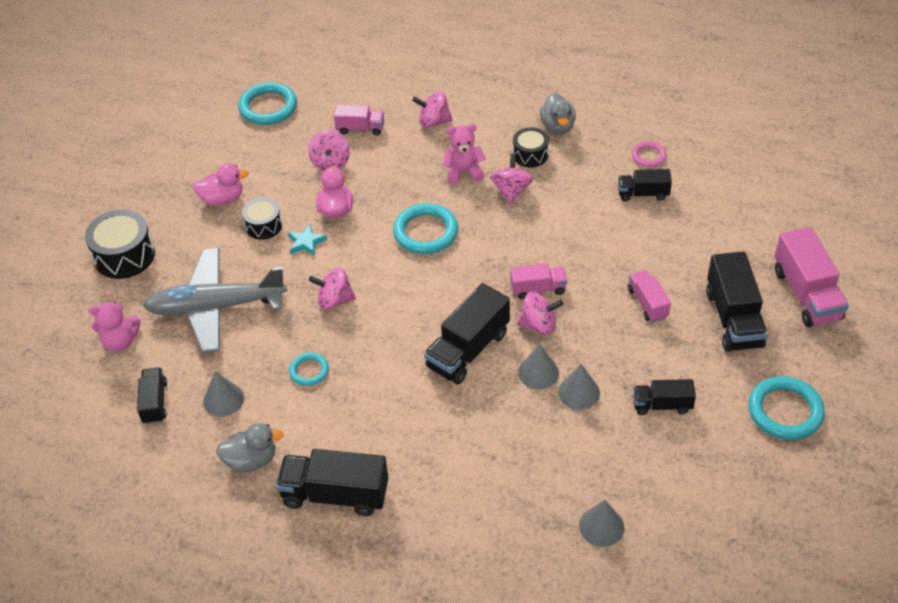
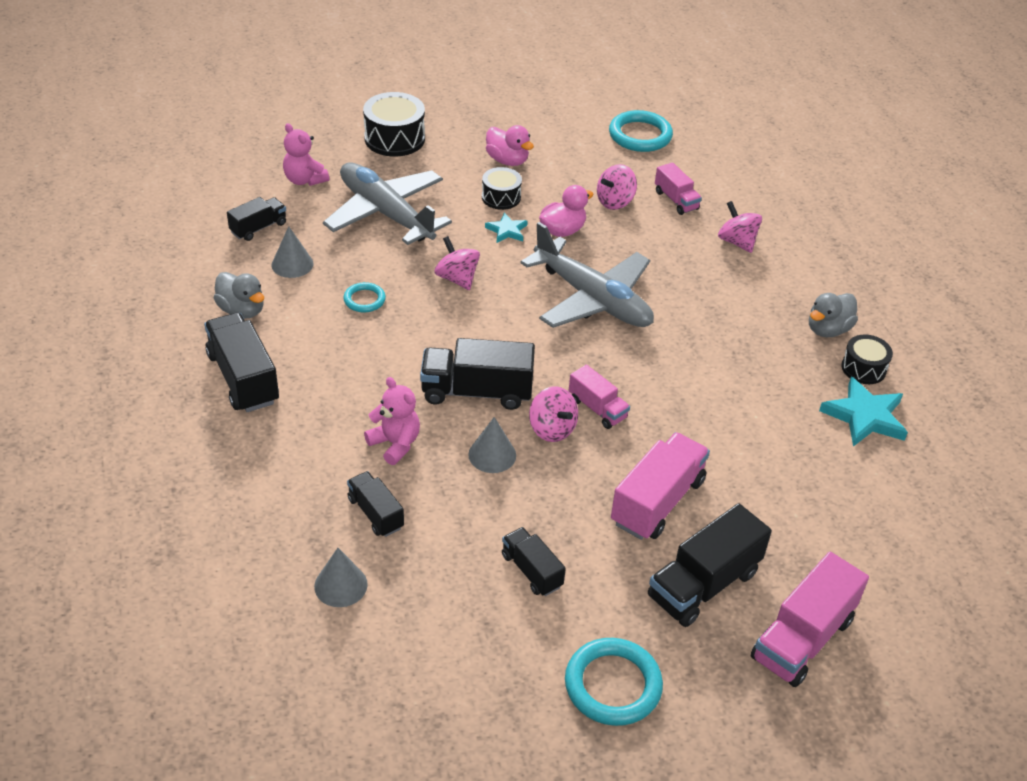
camera: 50 degrees right, 5 degrees down
(425, 232) = (593, 299): turquoise ring -> grey plane
(464, 172) = (694, 290): pink teddy bear -> pink teddy bear (395, 444)
(511, 190) = (705, 334): pink spinning top -> none
(530, 155) = (767, 326): black drum -> black drum (863, 368)
(579, 392) = (493, 496): grey cone -> none
(643, 194) = (806, 434): black truck -> black truck (375, 513)
(647, 303) = (657, 502): pink truck -> pink truck, size x1.72
(648, 156) = (865, 416): pink ring -> turquoise star

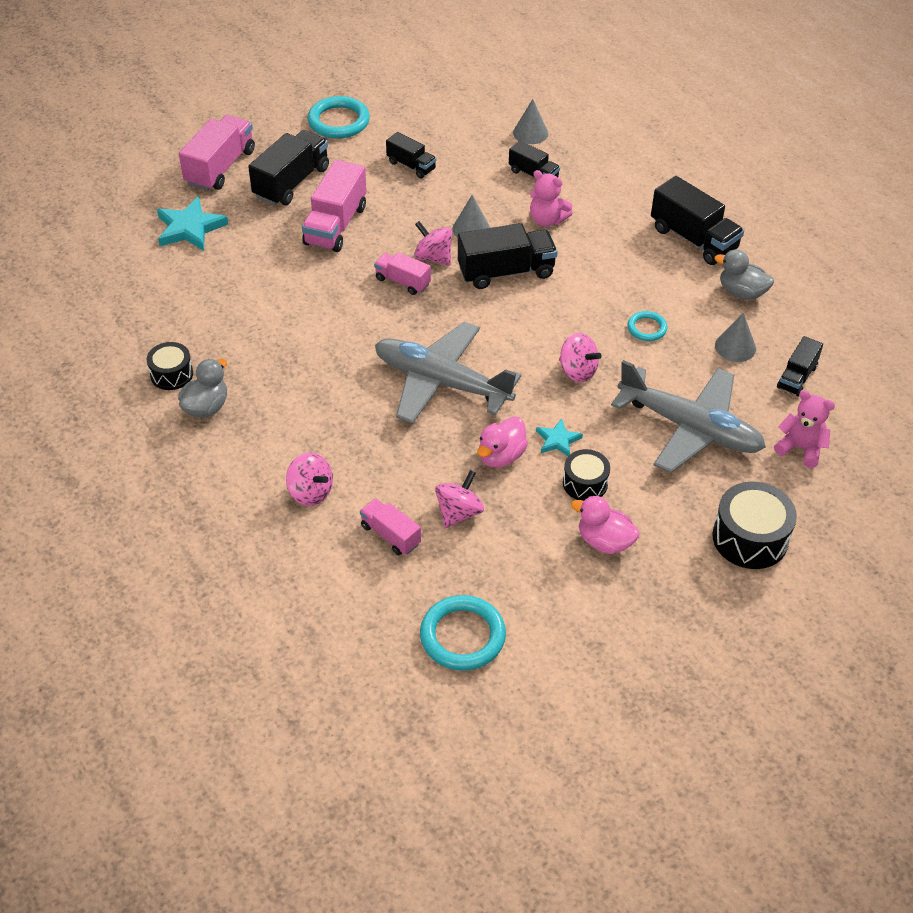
camera: 165 degrees right, 5 degrees up
(865, 416) = (172, 329): turquoise star -> turquoise star (190, 228)

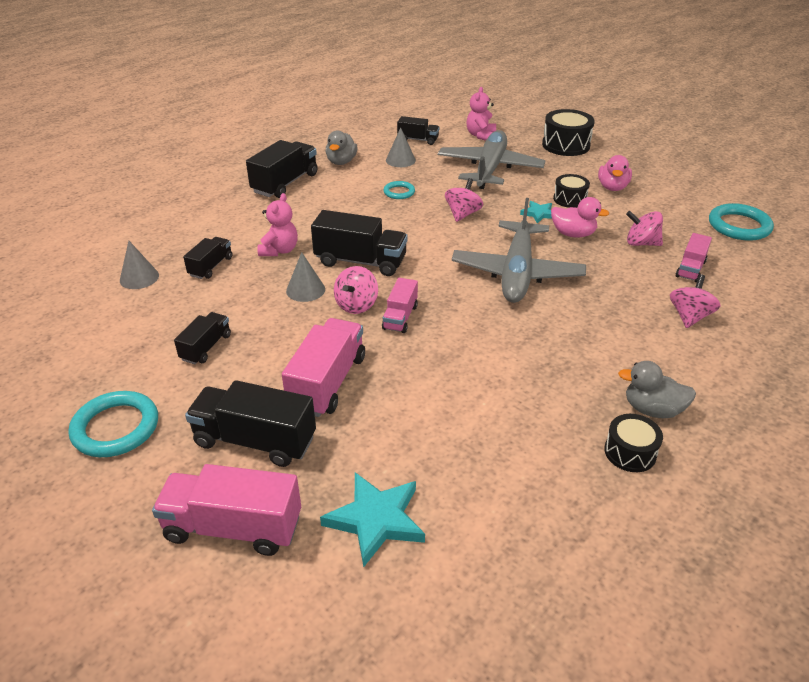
camera: 105 degrees left, 10 degrees down
(335, 225) = (327, 383): pink truck -> pink truck turned 75 degrees counterclockwise
(506, 272) = (360, 261): black truck -> black truck turned 135 degrees clockwise

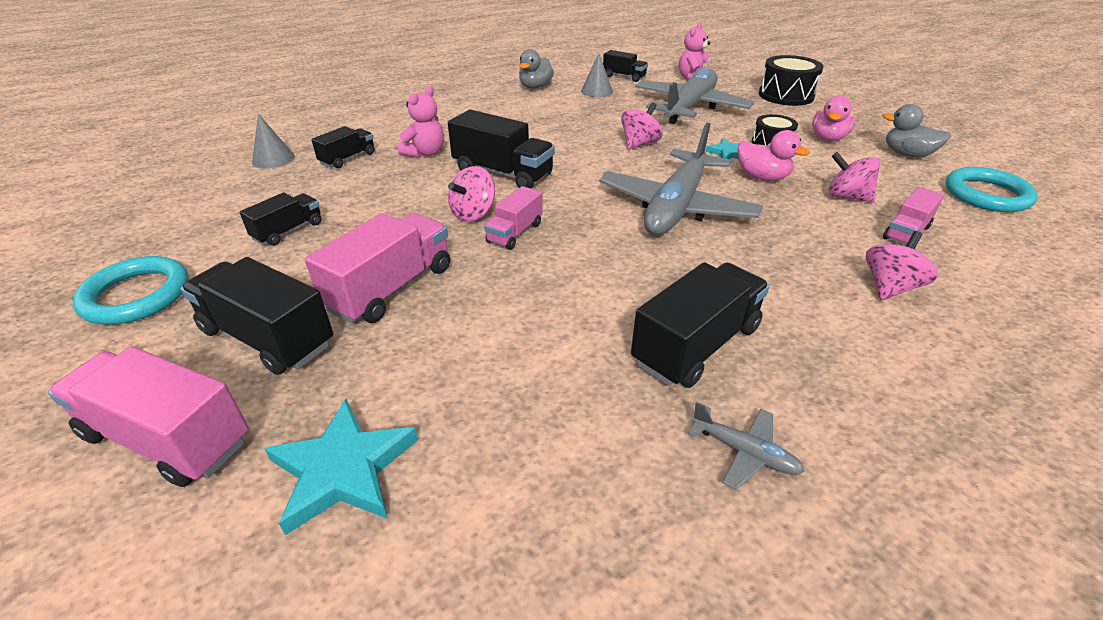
camera: 15 degrees right, 0 degrees up
(285, 183) = (468, 98): black truck -> black truck (696, 345)
(305, 290) = (428, 191): grey cone -> none
(399, 192) = (580, 117): turquoise ring -> none
(630, 452) = (744, 452): black drum -> grey plane
(652, 409) = (799, 398): grey duck -> grey duck (907, 154)

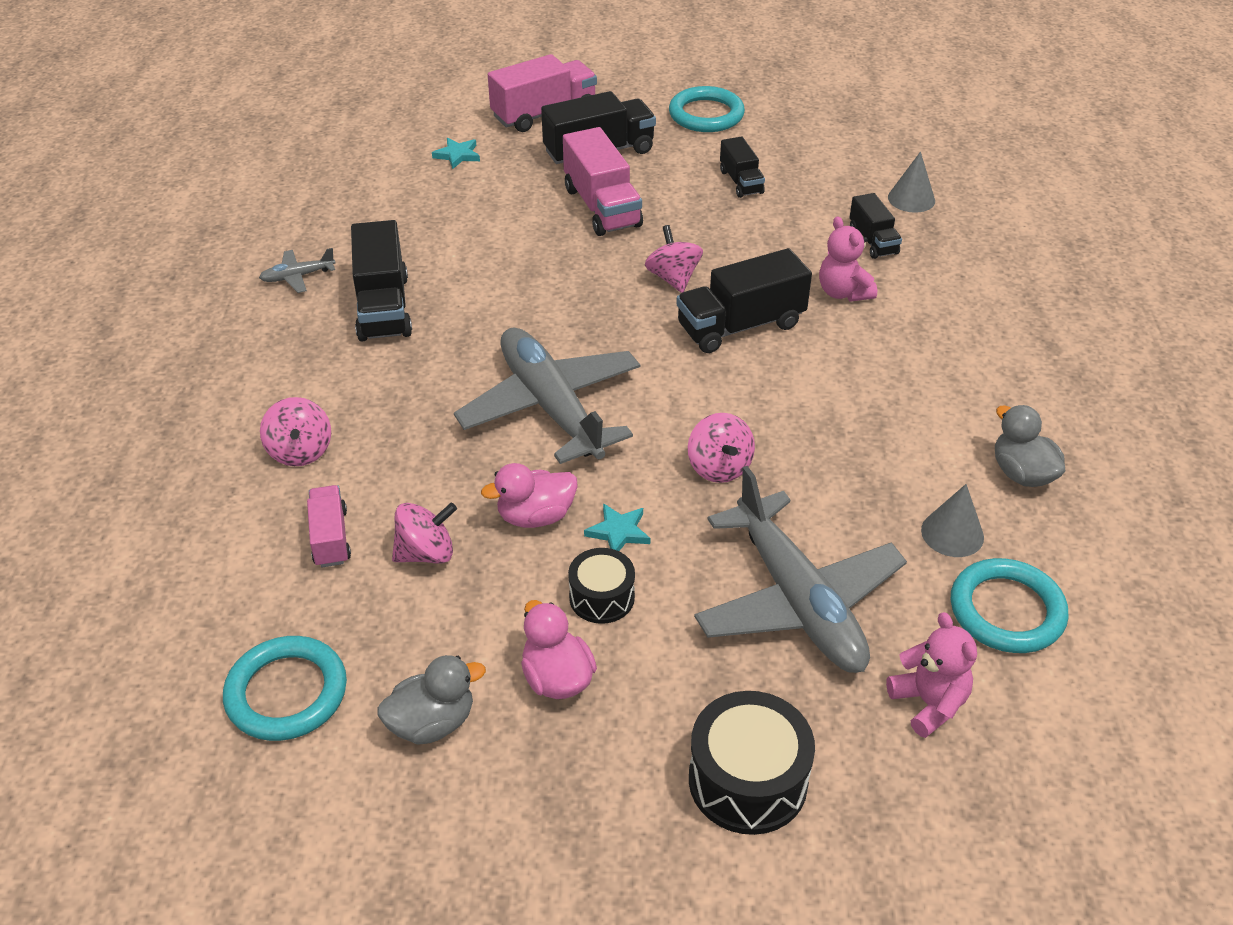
camera: 125 degrees right, 5 degrees up
(343, 469) = (457, 155): turquoise star -> turquoise star, size x0.57
(515, 233) = (615, 288): pink truck -> none
(624, 77) = (1006, 611): black truck -> turquoise ring

